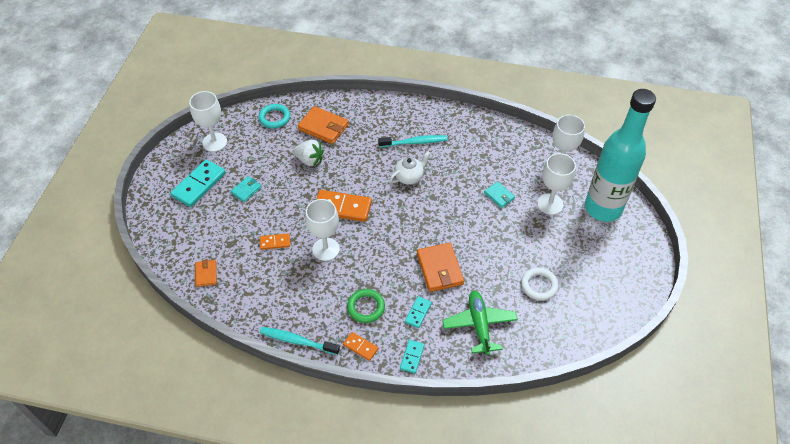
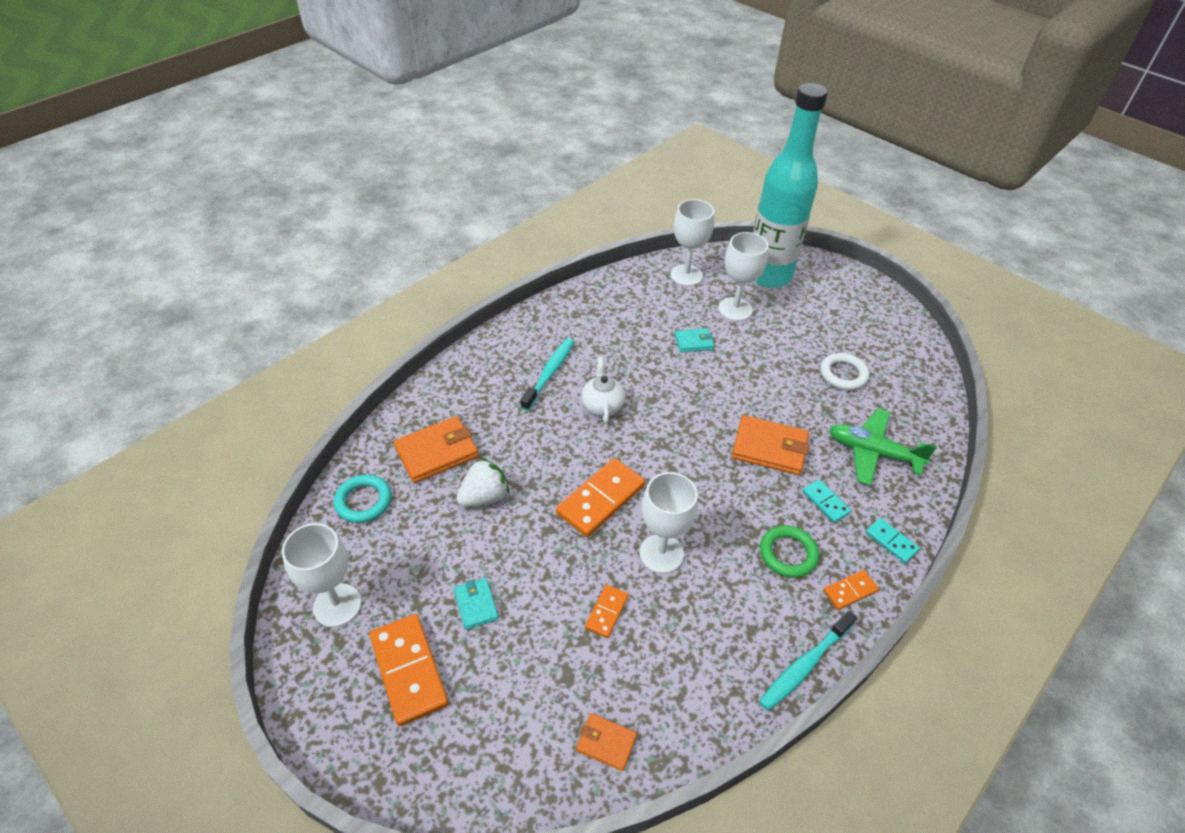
camera: 60 degrees left, 5 degrees down
(199, 185) = (408, 670): turquoise domino -> orange domino

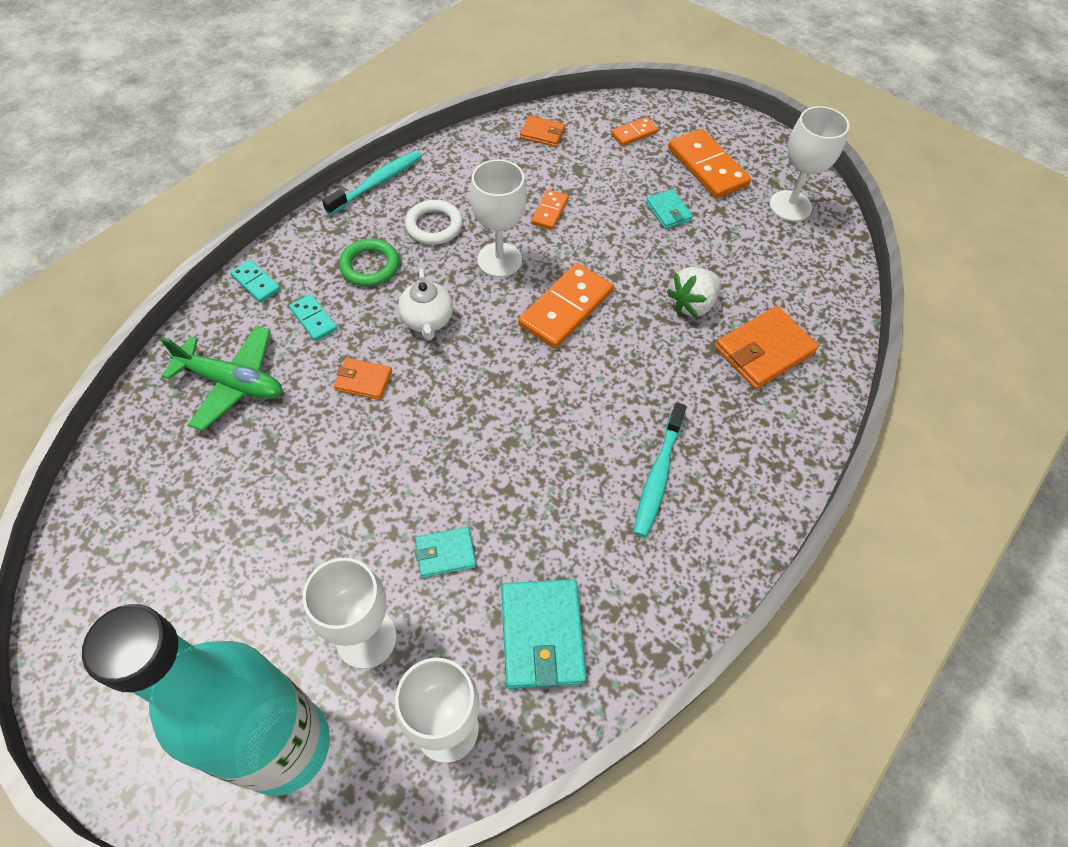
camera: 175 degrees right, 10 degrees up
(363, 501) = (817, 293): turquoise ring -> none
(602, 406) = (577, 427): white teapot -> white teapot (427, 320)
(635, 304) = (542, 635): none -> turquoise wallet
(769, 448) = (363, 381): orange wallet -> orange wallet, size x0.57
(843, 374) = (224, 506): white ring -> white ring (434, 226)
(850, 591) = (317, 237): orange domino -> orange domino (634, 133)

